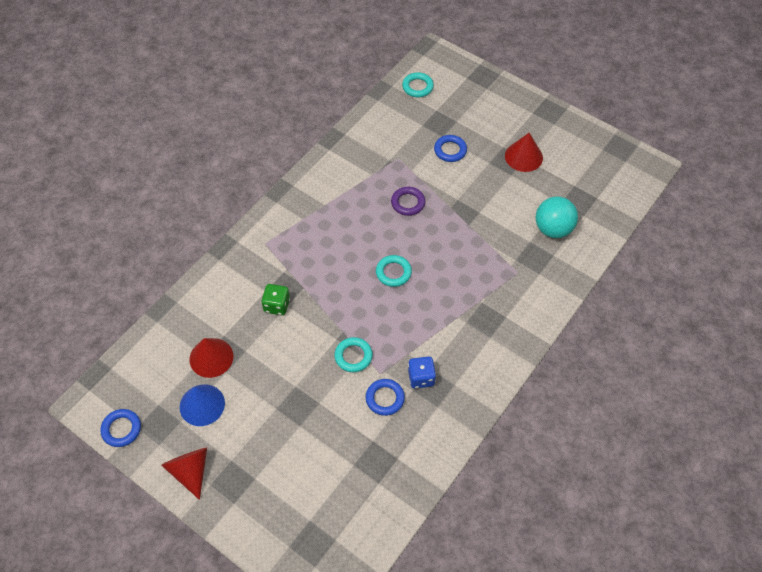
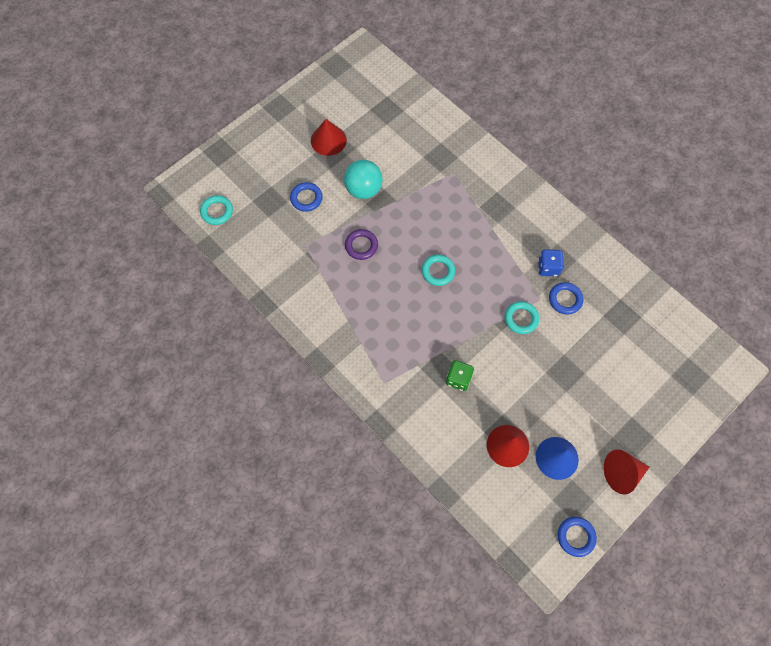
camera: 80 degrees left, 10 degrees up
(553, 229) = (413, 136): turquoise ball -> turquoise ball (363, 189)

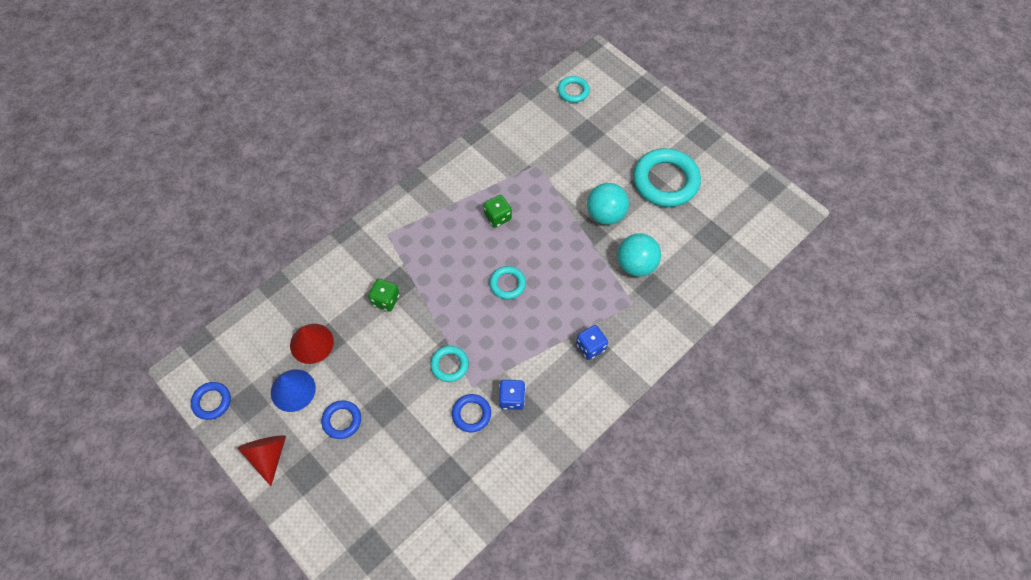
camera: 90 degrees right, 5 degrees down
(306, 198) = (592, 163): blue ring -> blue ring (342, 420)
(328, 140) = (665, 181): red cone -> turquoise ring
(361, 246) = (537, 213): purple ring -> none
(365, 280) = (498, 217): none -> green dice
(416, 168) = (636, 265): none -> turquoise ball
(496, 206) = (590, 347): none -> blue dice

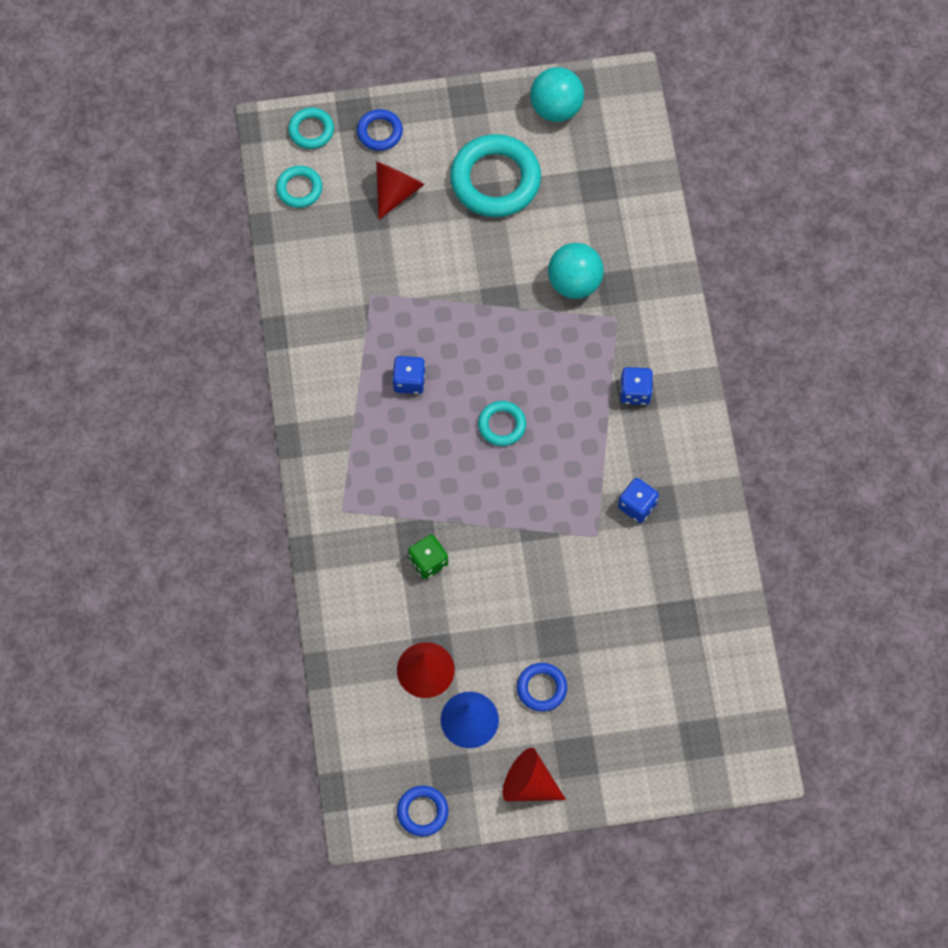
camera: 55 degrees left, 5 degrees up
(449, 365) = (555, 543): turquoise ring -> turquoise ring (311, 130)
(471, 414) = (626, 555): blue ring -> blue ring (379, 132)
(498, 217) = (409, 381): green dice -> blue dice
(605, 214) = (490, 269): turquoise ball -> turquoise ball (556, 108)
(613, 137) = (396, 191): none -> red cone

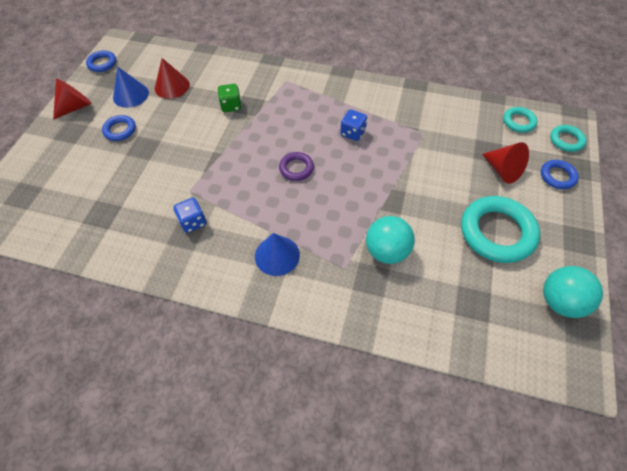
camera: 115 degrees right, 10 degrees down
(502, 425) = (296, 168): turquoise ring -> purple ring
(635, 392) = (277, 255): blue dice -> blue cone

